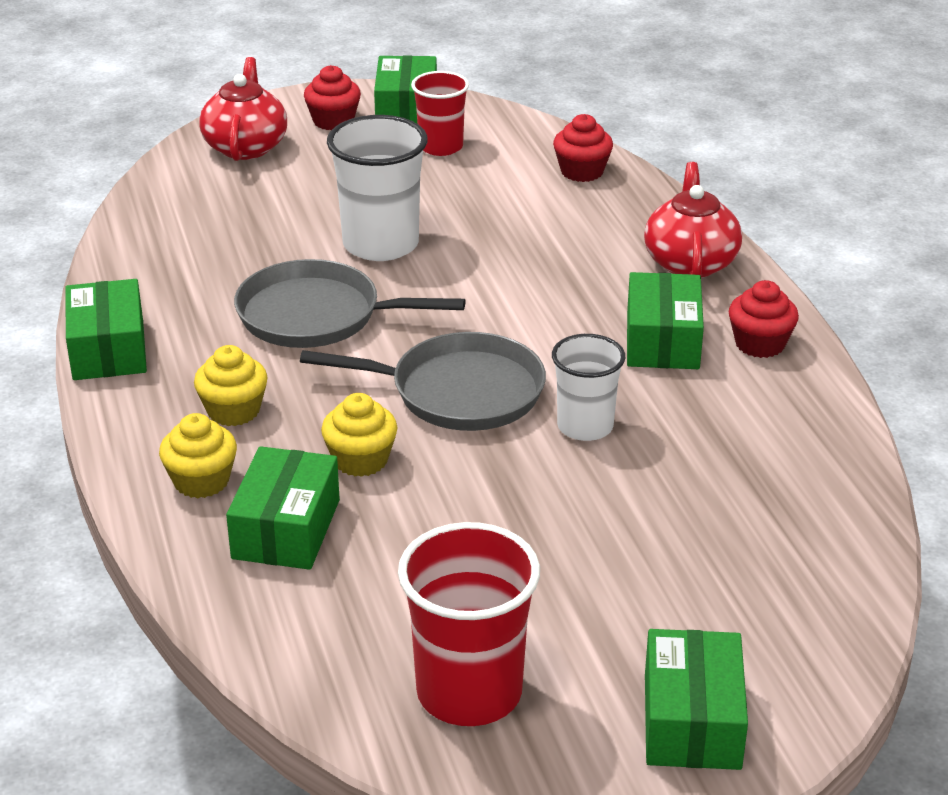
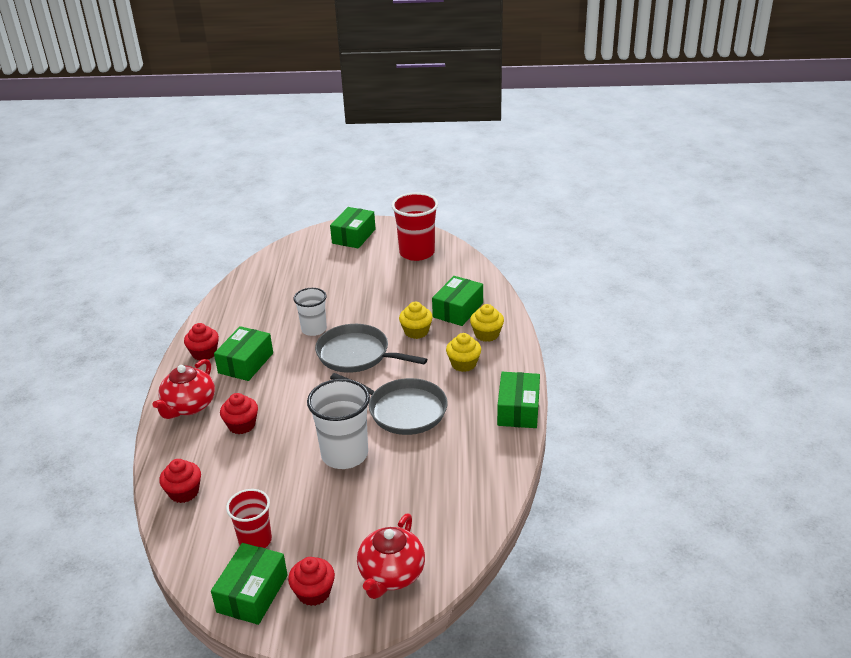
camera: 160 degrees left, 0 degrees up
(576, 253) = (241, 425): none -> red cupcake

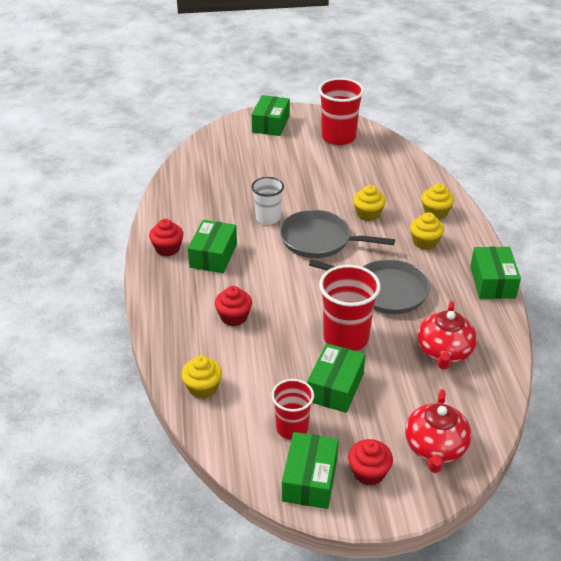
camera: 10 degrees left, 5 degrees up
(184, 492) = (203, 387): red cupcake -> yellow cupcake
(189, 406) = (173, 302): red teapot -> red teapot (444, 352)
(344, 454) = (346, 337): white cup -> red cup
(458, 310) = (399, 191): green box -> green box (335, 387)

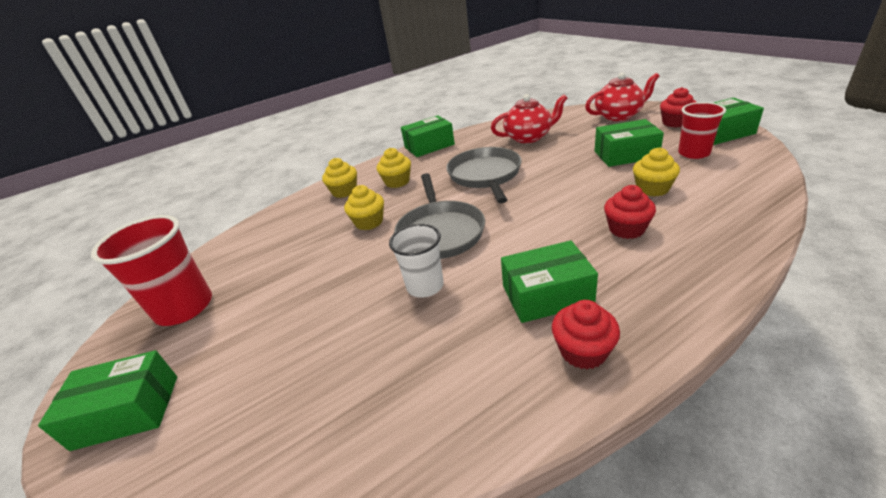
camera: 110 degrees left, 5 degrees down
(203, 387) = (739, 202): yellow cupcake -> yellow cupcake (652, 189)
(346, 337) = (566, 170): red cup -> none

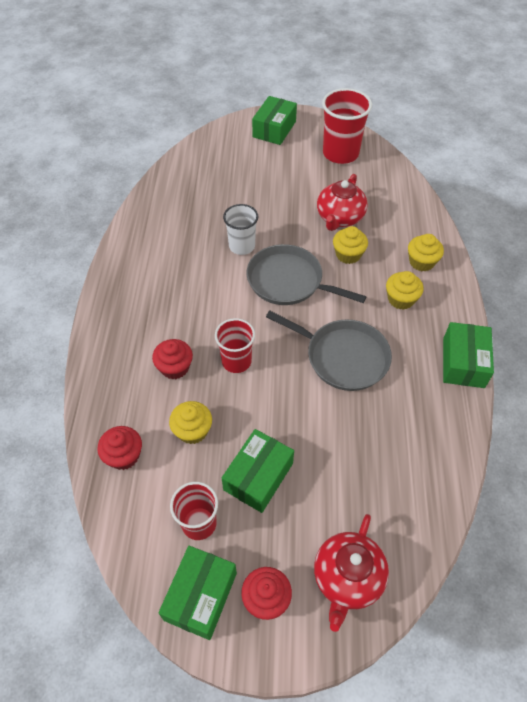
camera: 120 degrees right, 20 degrees up
(529, 137) = (388, 449): red teapot -> red teapot (339, 218)
(547, 295) = (174, 286): green box -> none
(564, 207) = (236, 361): none -> red cup
(583, 351) = (130, 271): red cupcake -> red cupcake (124, 456)

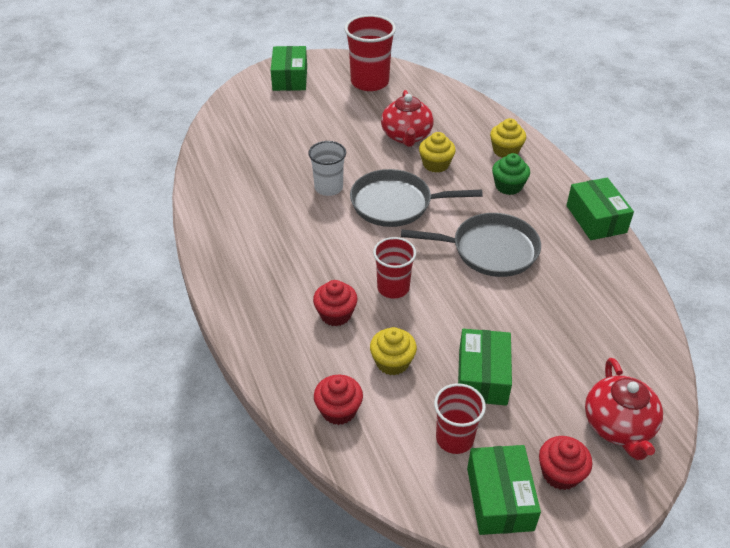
camera: 25 degrees left, 10 degrees down
(401, 299) = (508, 186): yellow cupcake -> green cupcake

